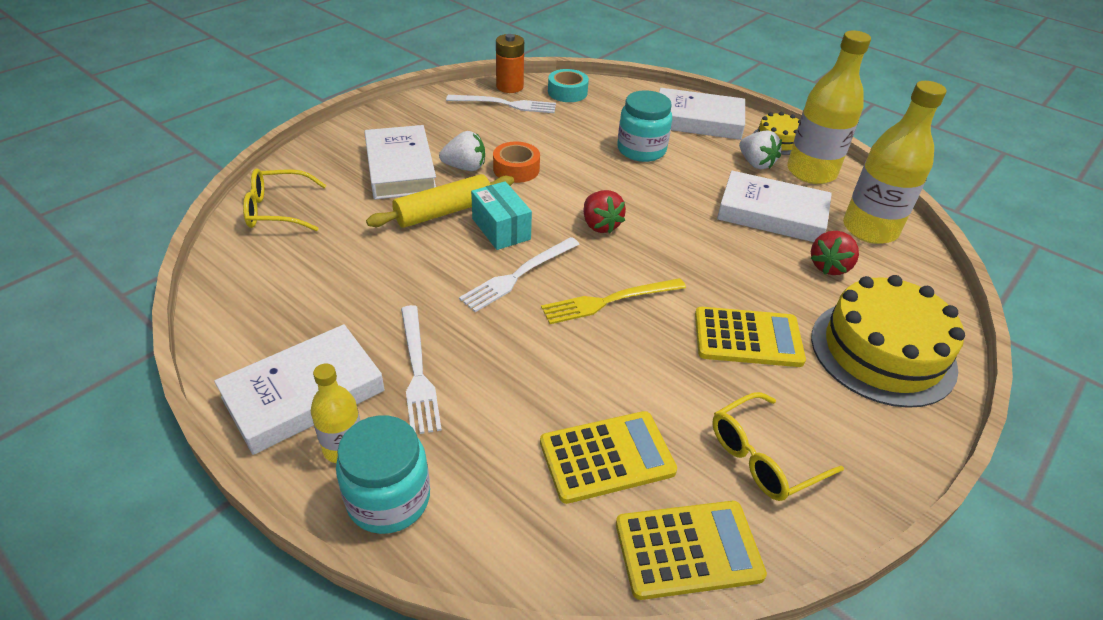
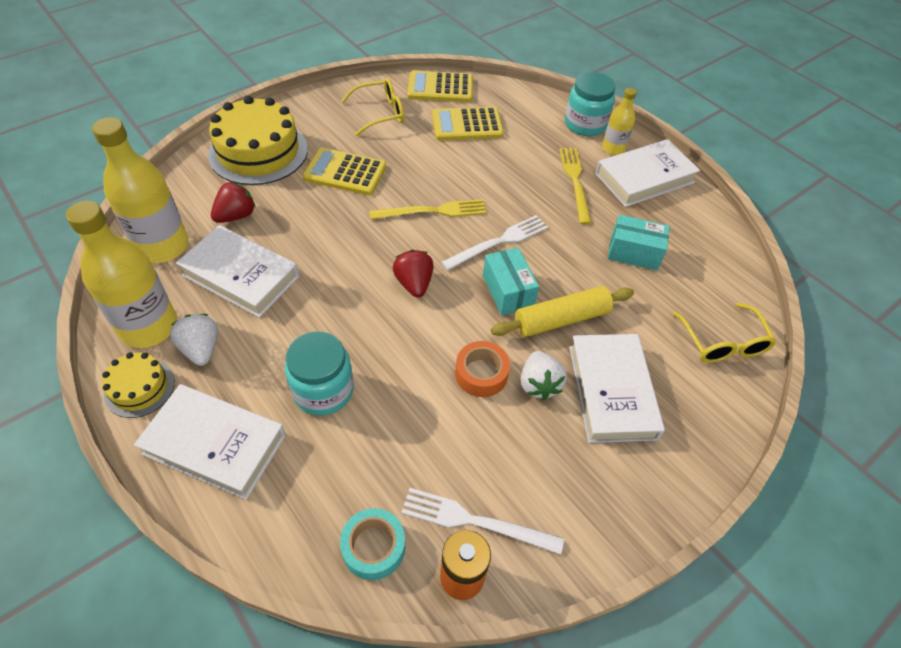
camera: 170 degrees left, 10 degrees up
(278, 210) = (722, 342): yellow glasses -> yellow glasses turned 75 degrees clockwise
(350, 283) = (634, 253): none -> turquoise box
(417, 371) = (575, 182): white fork -> yellow fork
(465, 167) = (539, 384): white strawberry -> white strawberry turned 105 degrees counterclockwise

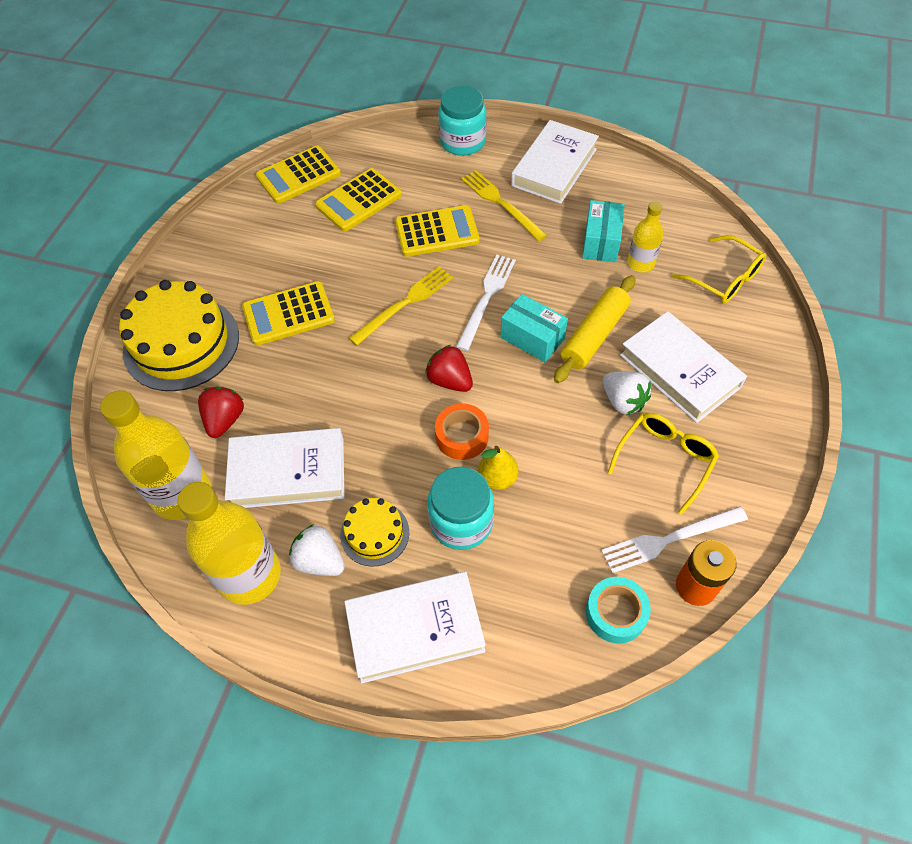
camera: 30 degrees left, 5 degrees up
(139, 388) = (298, 632): yellow cake -> yellow cake (374, 533)
(380, 113) = (264, 234): yellow glasses -> yellow glasses (665, 460)
(381, 377) = (497, 478): none -> yellow pear
(481, 374) = (573, 422): orange tape -> orange tape (462, 436)
(505, 175) = (437, 232): none -> yellow calculator
(613, 148) = (506, 153): yellow bottle -> yellow bottle (640, 263)
(634, 253) = (601, 242): turquoise box -> turquoise box turned 60 degrees counterclockwise

